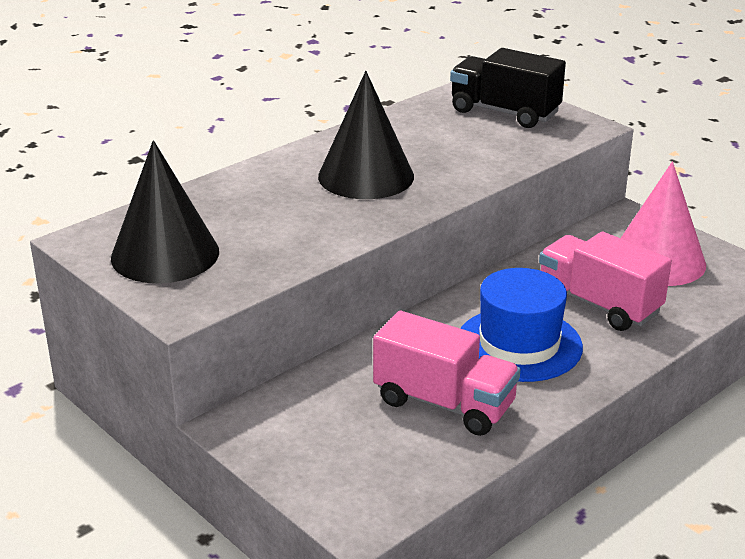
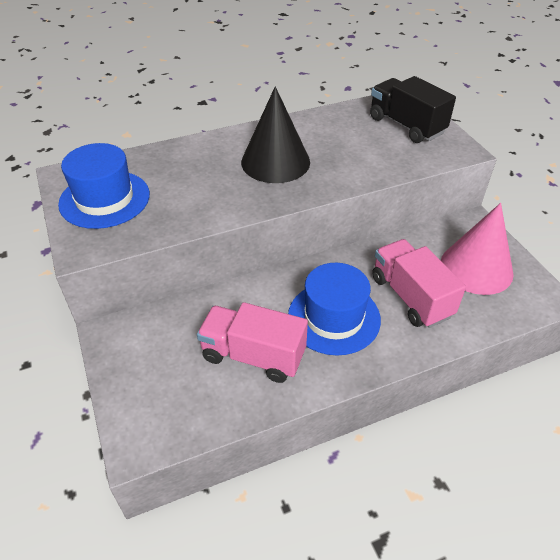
camera: 20 degrees right, 15 degrees up
(165, 254) = (104, 199): black cone -> blue hat
(444, 403) = (253, 355): pink truck -> pink truck turned 150 degrees clockwise

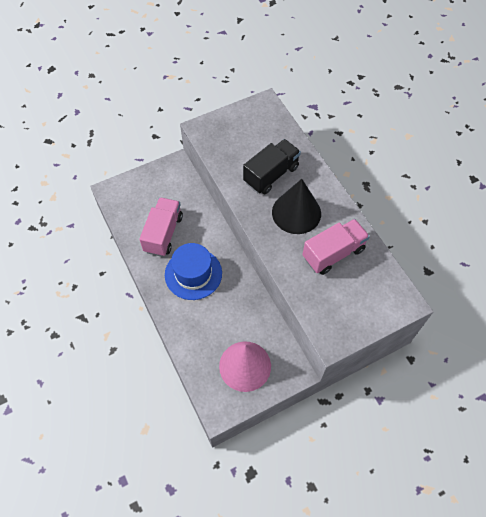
camera: 85 degrees right, 15 degrees up
(104, 199) = (244, 128): blue hat -> none
(406, 125) = (361, 301): black truck -> black truck (271, 175)
(410, 297) = (213, 319): pink truck -> pink truck (333, 253)

